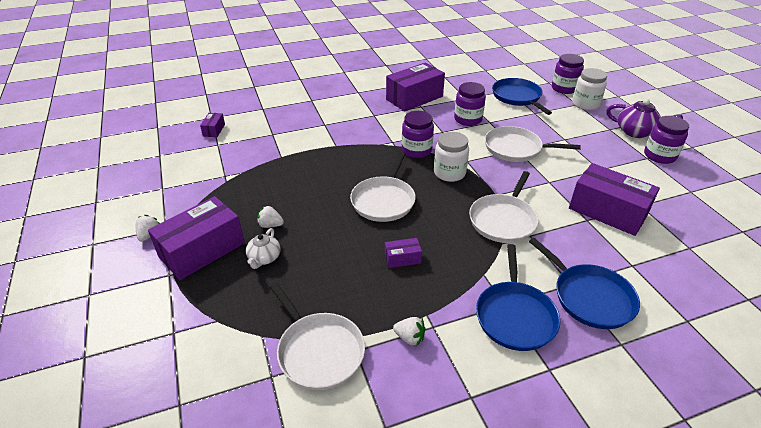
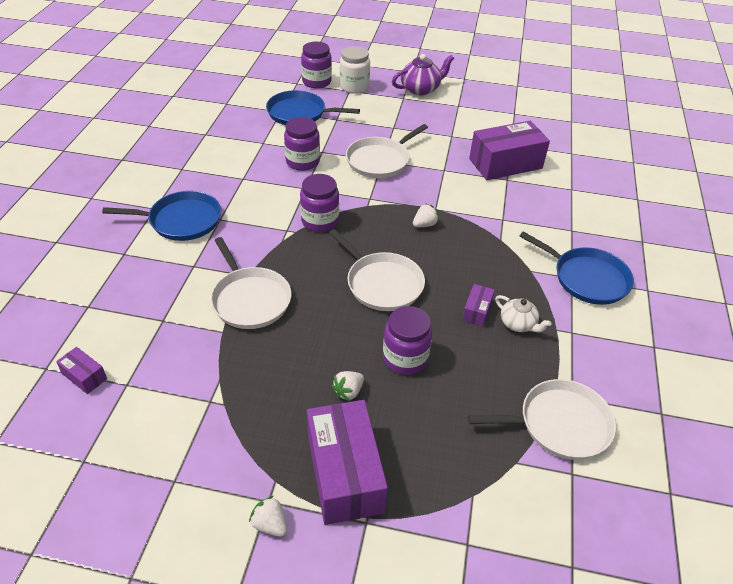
camera: 60 degrees left, 5 degrees up
(264, 258) = (401, 418): white teapot -> white teapot (518, 324)
(409, 338) = (576, 353): white strawberry -> white strawberry (424, 224)
(414, 98) = (220, 174): purple box -> none
(449, 173) = (378, 219): white jar -> none
(503, 220) = (472, 223): white pan -> white pan (250, 299)
(589, 297) = (590, 229): blue pan -> blue pan (181, 220)
(659, 156) = (461, 99): purple jar -> purple jar (405, 358)

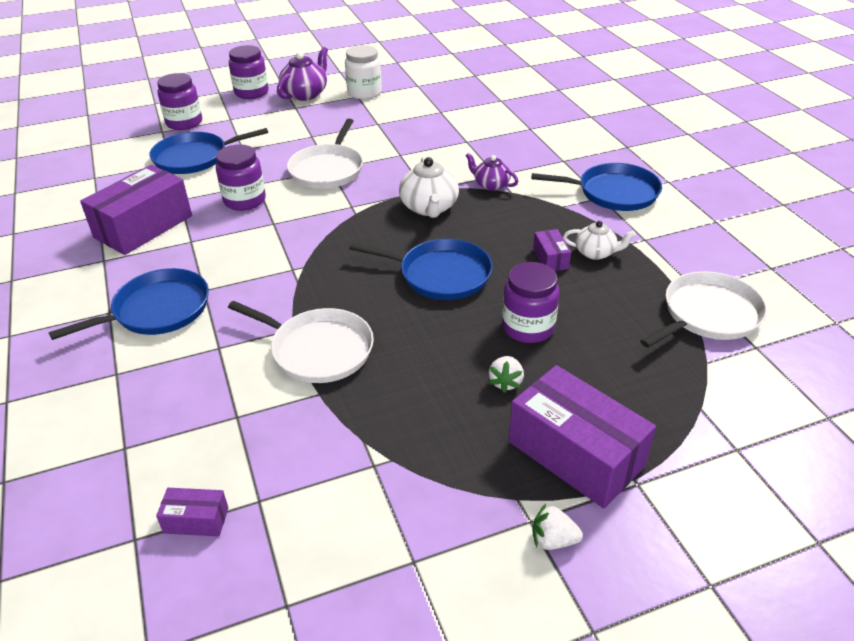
camera: 30 degrees left, 5 degrees down
(320, 221) = (320, 246): purple jar -> purple jar (251, 92)
(354, 87) = (232, 114): white jar -> white jar (364, 93)
(382, 283) = (440, 274): white pan -> blue pan
(424, 224) = (429, 207): white strawberry -> white teapot
(490, 226) = (491, 185): none -> purple teapot
(505, 163) = (452, 129): purple box -> purple box (143, 226)

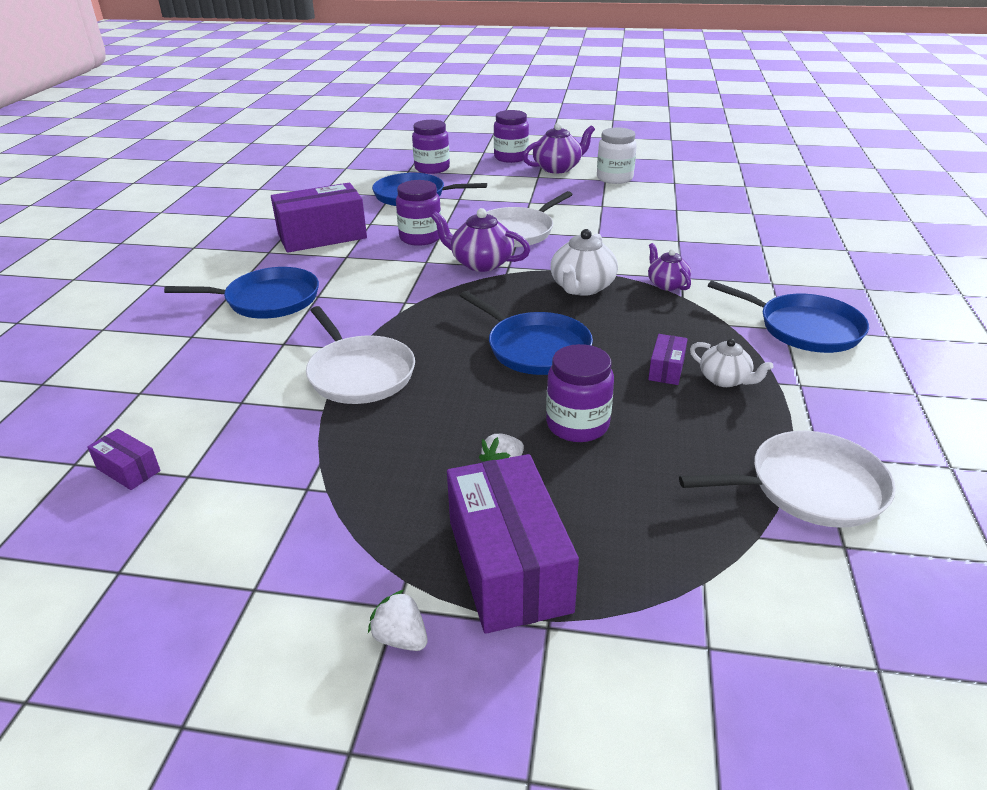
camera: 30 degrees right, 5 degrees down
(324, 210) = (481, 263): none -> purple teapot

